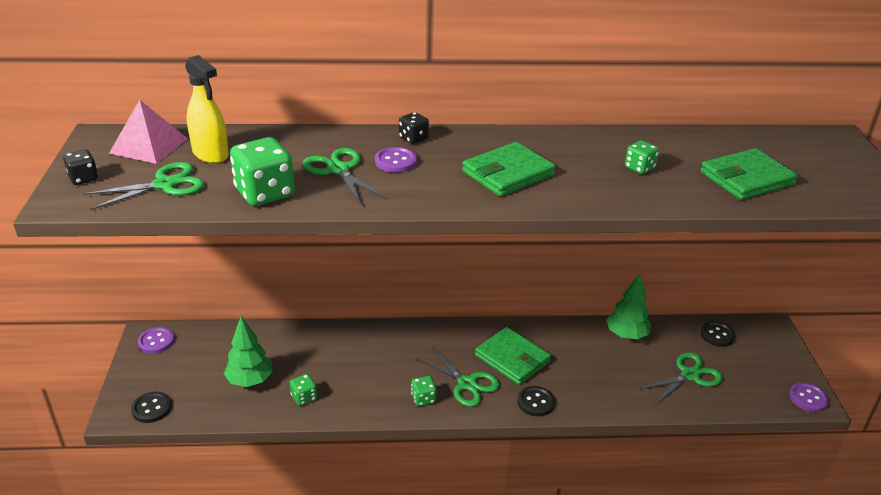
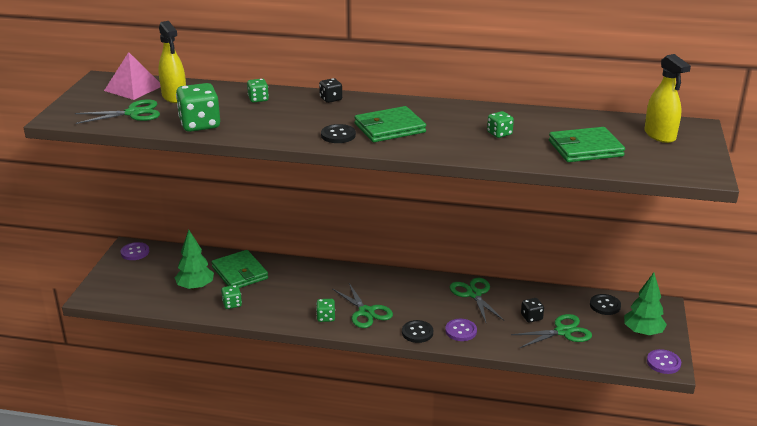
camera: 15 degrees right, 5 degrees down
(83, 178) = (80, 104): black dice -> black dice (531, 317)
(151, 408) = (116, 296): black button -> black button (338, 135)
(322, 147) = (258, 99): none -> green dice
(339, 170) = (262, 115): green scissors -> green scissors (474, 294)
(396, 161) = (308, 113): purple button -> purple button (461, 331)
(512, 358) = (412, 300): green wallet -> green wallet (240, 273)
(626, 335) = (521, 295): green tree -> green tree (642, 332)
(811, 152) = (660, 135): none -> yellow spray bottle

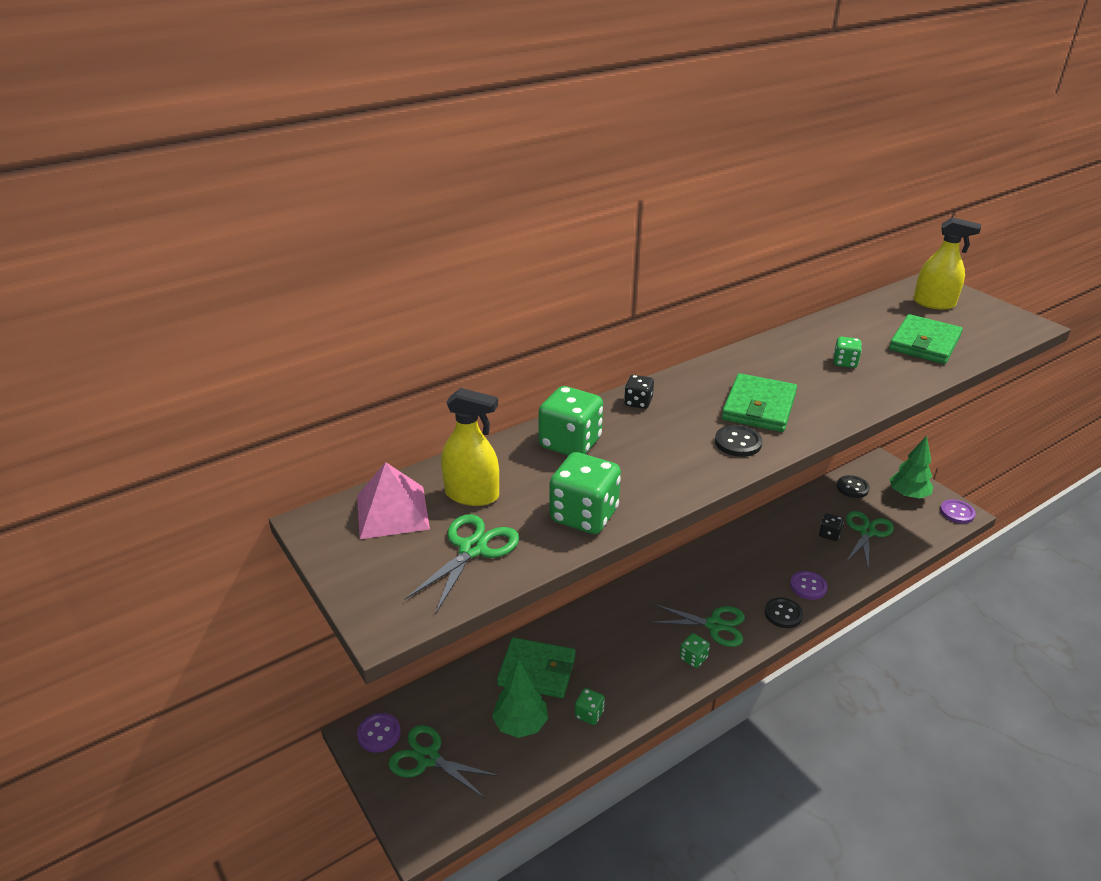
camera: 45 degrees left, 5 degrees up
(258, 99) = (570, 443): green dice -> green dice, size x1.89
(474, 294) = (760, 542): green scissors -> green scissors (428, 758)

